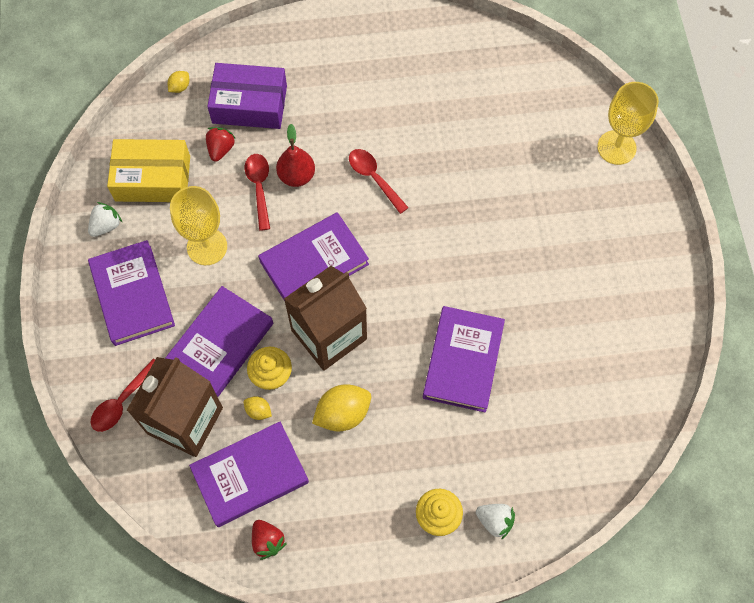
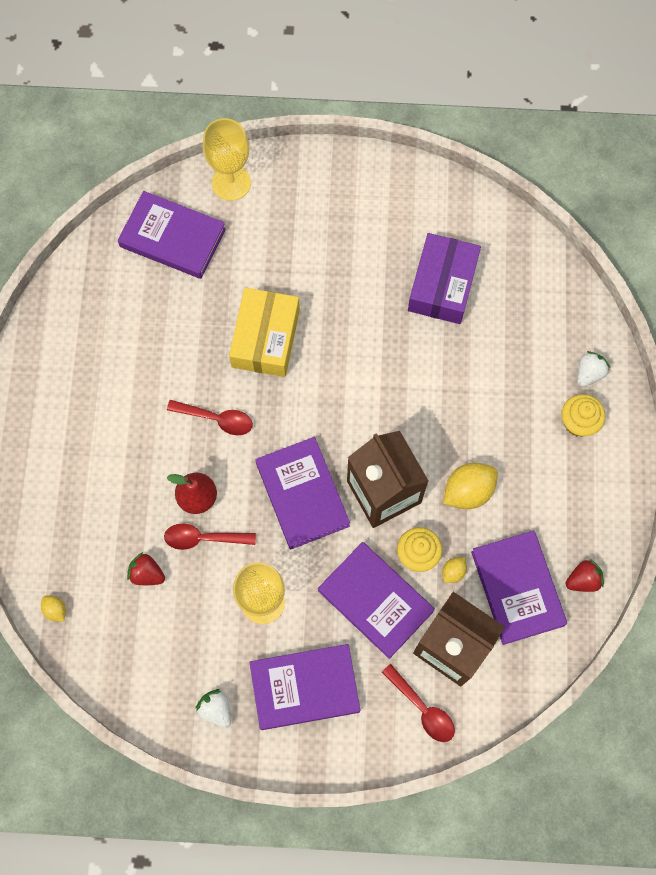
camera: 80 degrees left, 5 degrees up
(153, 178) = (167, 652): yellow box -> yellow box (265, 338)
(249, 104) = (96, 535): purple box -> purple box (442, 285)
(343, 414) = (468, 491): yellow lemon -> yellow lemon turned 75 degrees clockwise
(374, 178) = (216, 419): red spoon -> red spoon turned 135 degrees counterclockwise
(463, 361) = (431, 370): purple book -> purple book (173, 238)

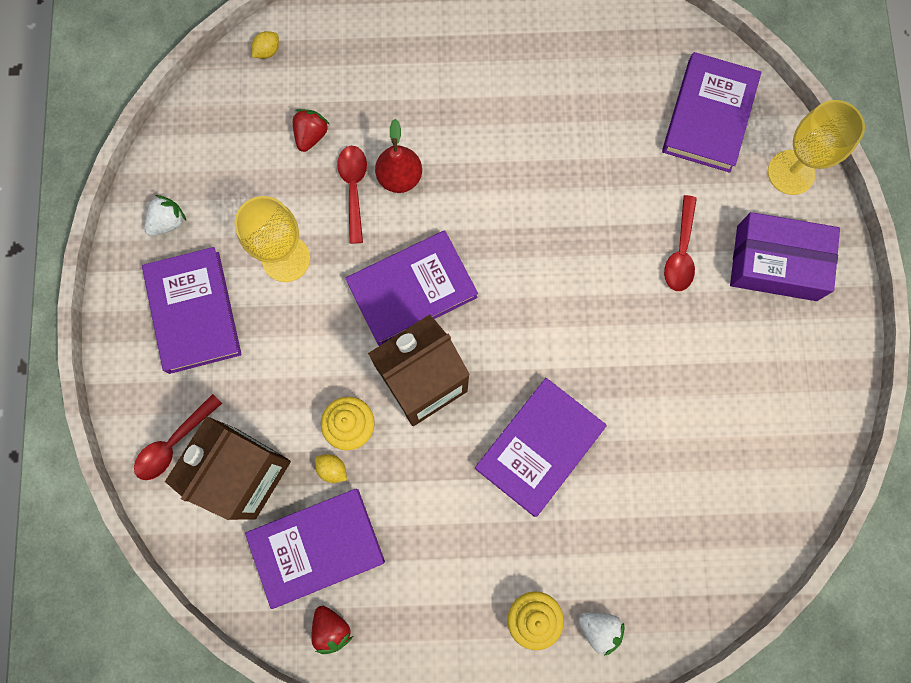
camera: 85 degrees right, 5 degrees up
(216, 419) = (492, 188): red spoon -> red spoon (680, 252)
(265, 338) = (597, 231): yellow box -> none
(375, 601) = (293, 381): purple book -> purple book (539, 447)
(442, 285) = (694, 434): purple box -> purple box (776, 263)
(468, 491) = (431, 481): yellow lemon -> none

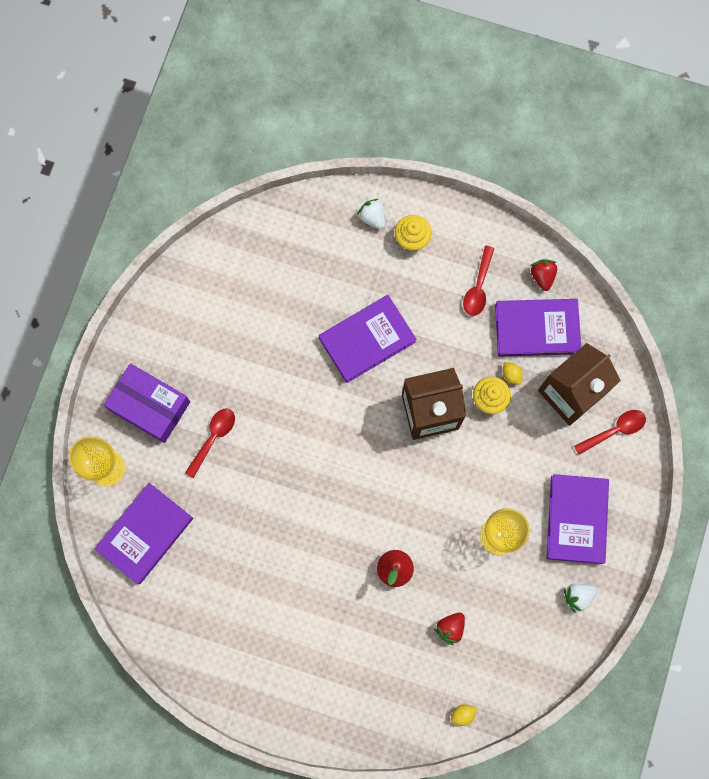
camera: 160 degrees left, 0 degrees up
(354, 188) = (431, 572): red spoon -> red spoon (478, 287)
(412, 290) = (415, 479): purple book -> none

